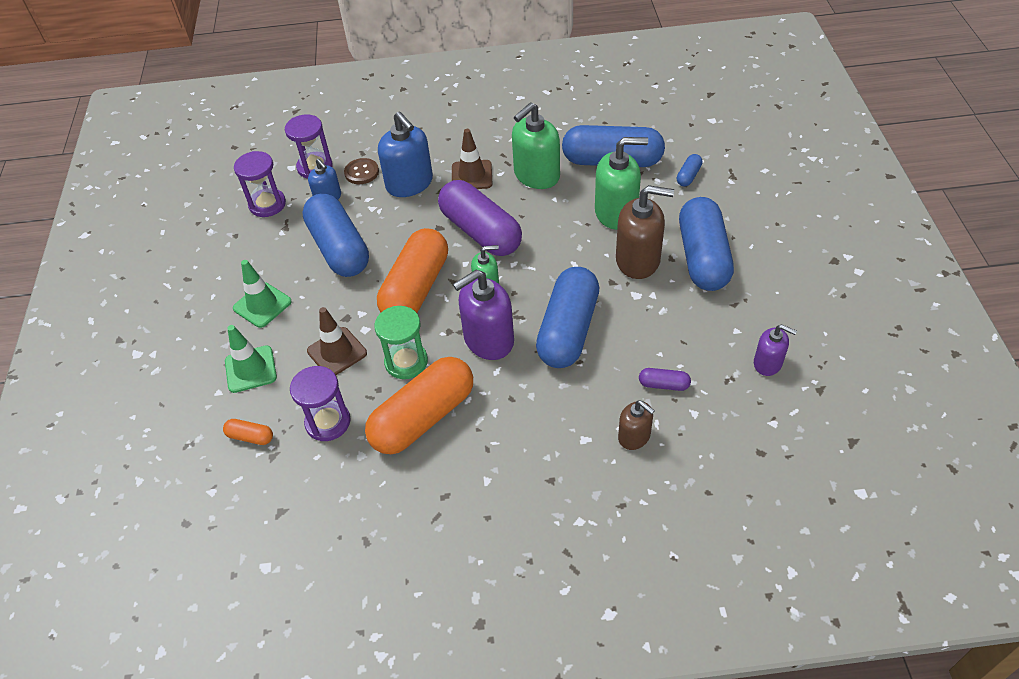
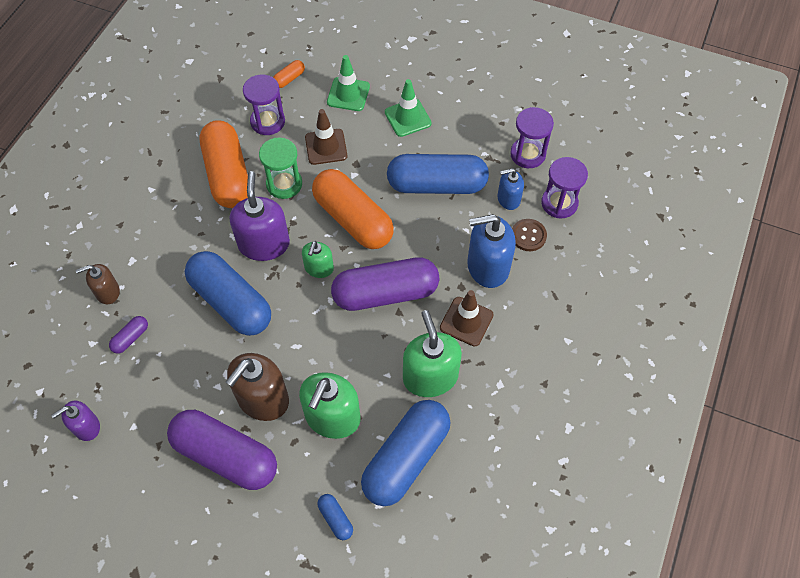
camera: 115 degrees right, 10 degrees up
(702, 257) = (226, 456): blue capsule -> purple capsule

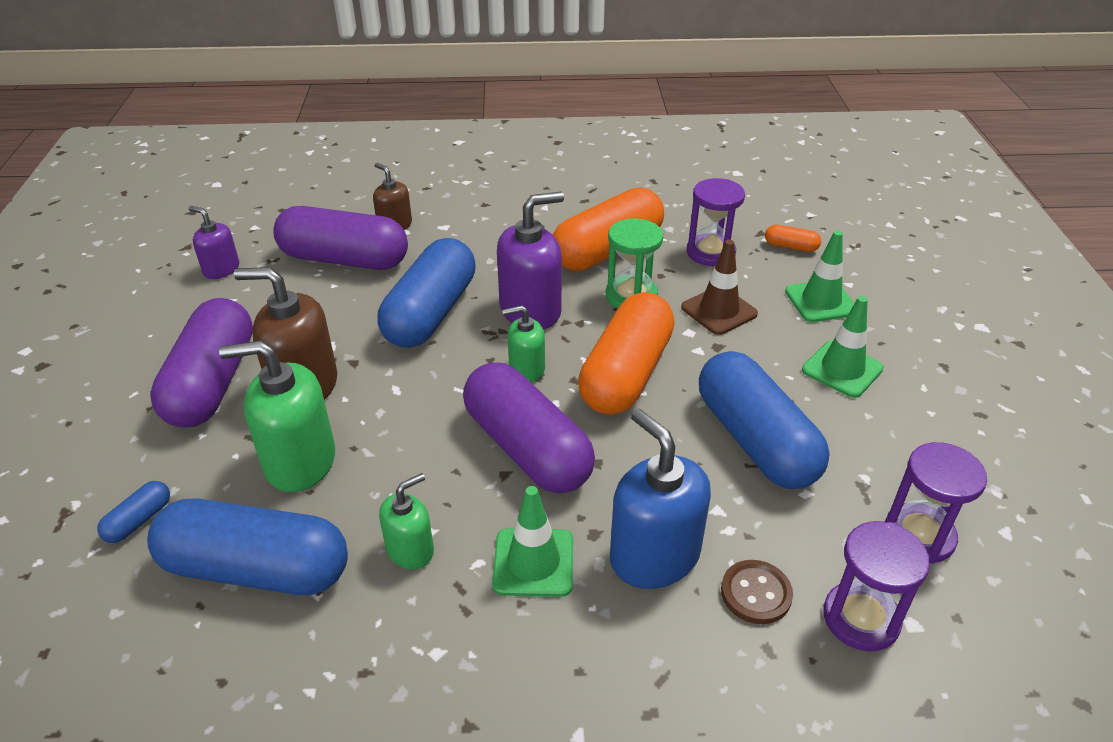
camera: 65 degrees right, 20 degrees down
(131, 338) = (344, 259): purple capsule -> purple capsule, size x2.43
(430, 377) = (410, 550): green soap dispenser -> green soap dispenser, size x0.57
(466, 321) = (533, 562): brown traffic cone -> green traffic cone
(508, 199) = (806, 539): blue soap dispenser -> none

